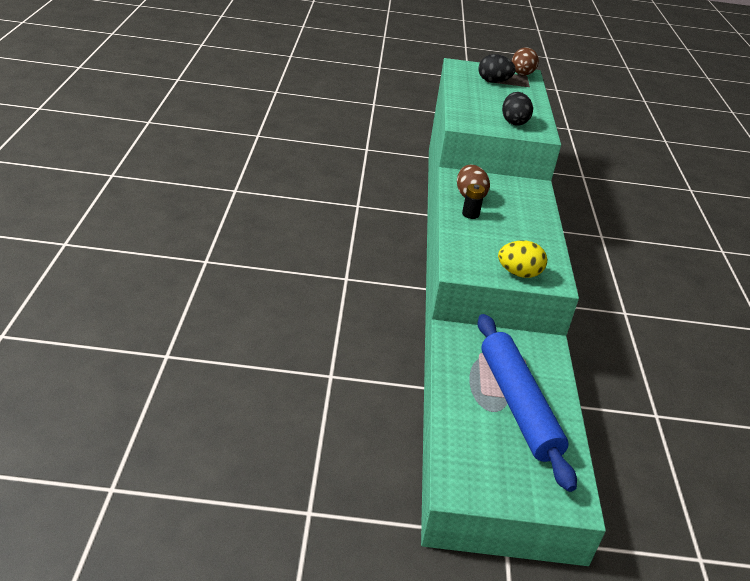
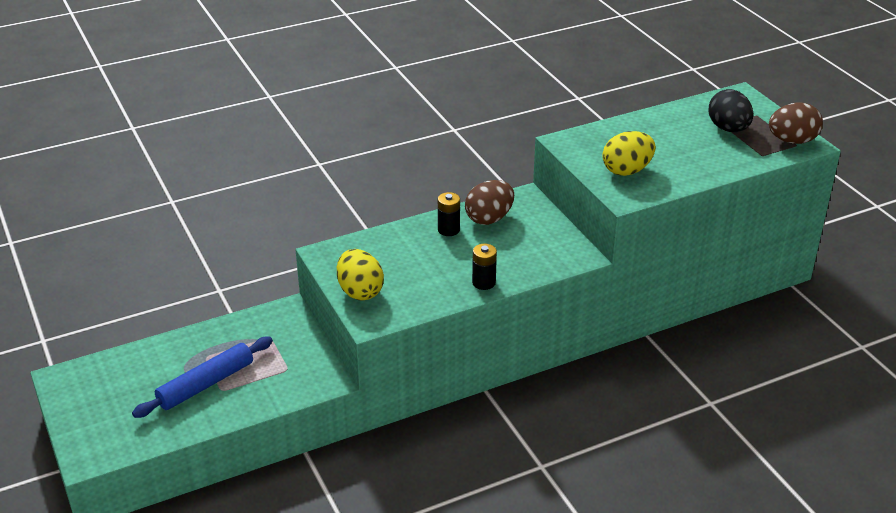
camera: 65 degrees right, 0 degrees up
(514, 122) = (627, 170): black egg -> yellow egg
(518, 405) = (206, 384): blue rolling pin -> blue rolling pin, size x0.61
(542, 226) = (484, 283): none -> black battery

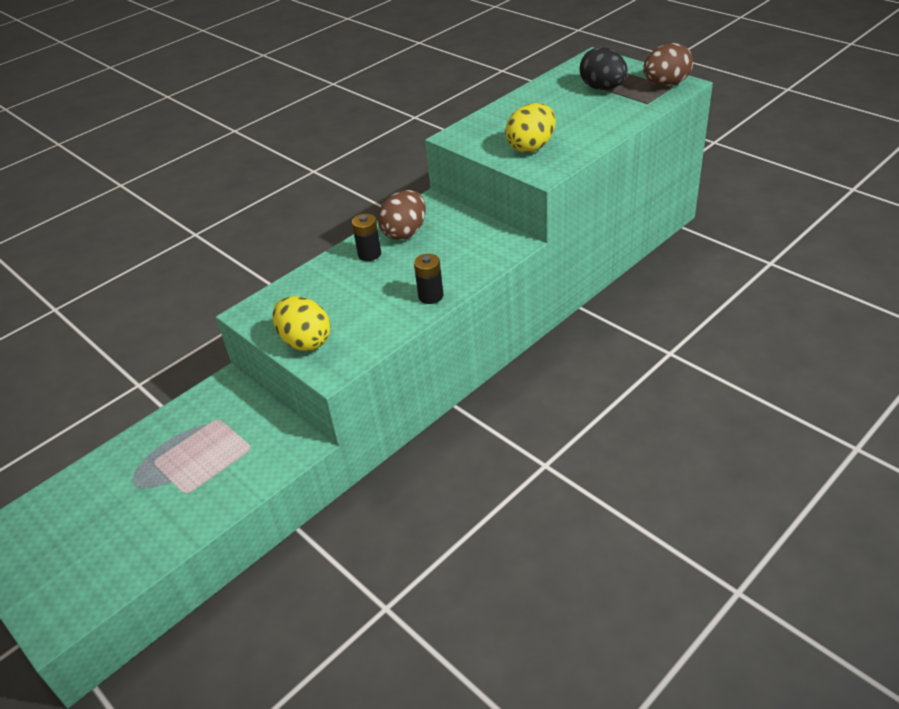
camera: 15 degrees left, 5 degrees up
(206, 384) = (165, 492): blue rolling pin -> none

